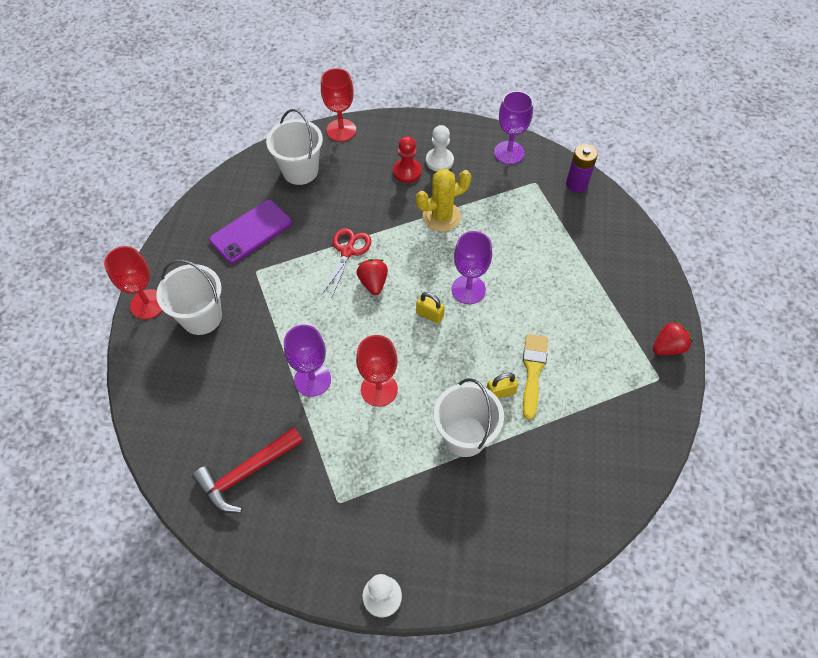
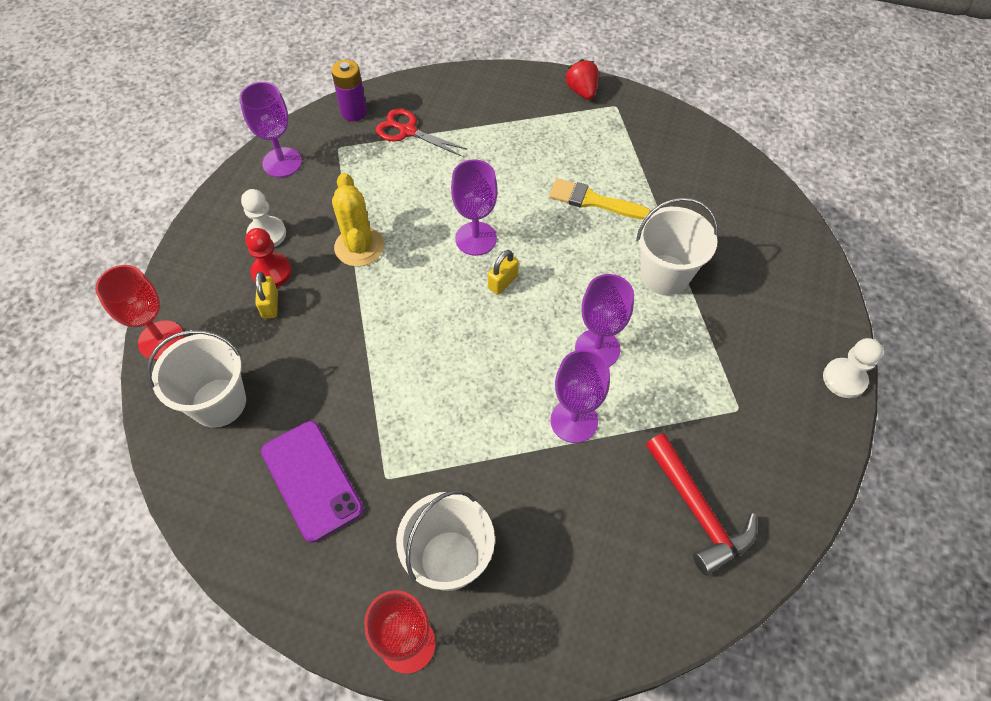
camera: 80 degrees left, 0 degrees up
(348, 251) = (384, 358): red scissors -> red scissors (407, 131)
(373, 283) = (442, 335): red strawberry -> none
(379, 389) = (597, 349): red goblet -> purple goblet
(500, 392) = (615, 234): yellow padlock -> yellow padlock (270, 305)

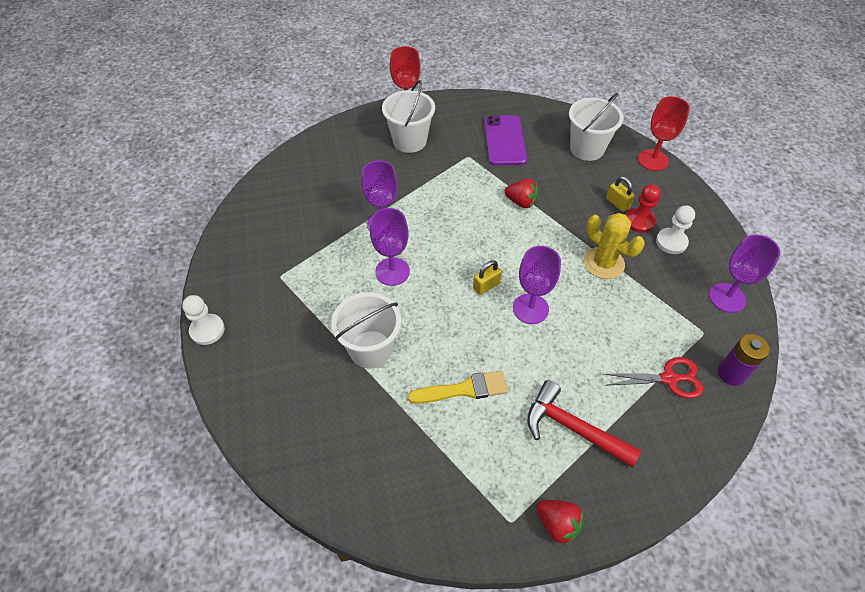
camera: 150 degrees right, 5 degrees down
(312, 480) = (504, 140): purple phone -> purple phone turned 60 degrees clockwise
(378, 364) = (521, 202): none -> red strawberry
(503, 282) = (486, 286): yellow padlock -> yellow padlock turned 45 degrees clockwise
(698, 511) = (287, 212): red hammer -> red hammer (572, 428)

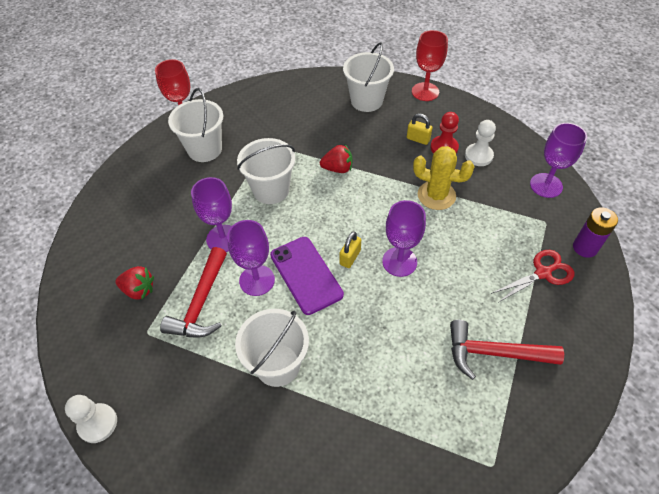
camera: 25 degrees left, 0 degrees up
(335, 271) = (201, 303): none -> red hammer
(448, 198) = (271, 190): none -> white bucket
(464, 389) = (384, 363): yellow brush -> none
(504, 140) = (292, 118): purple phone -> purple phone (306, 275)
(557, 524) = (531, 447): red strawberry -> red strawberry (139, 290)

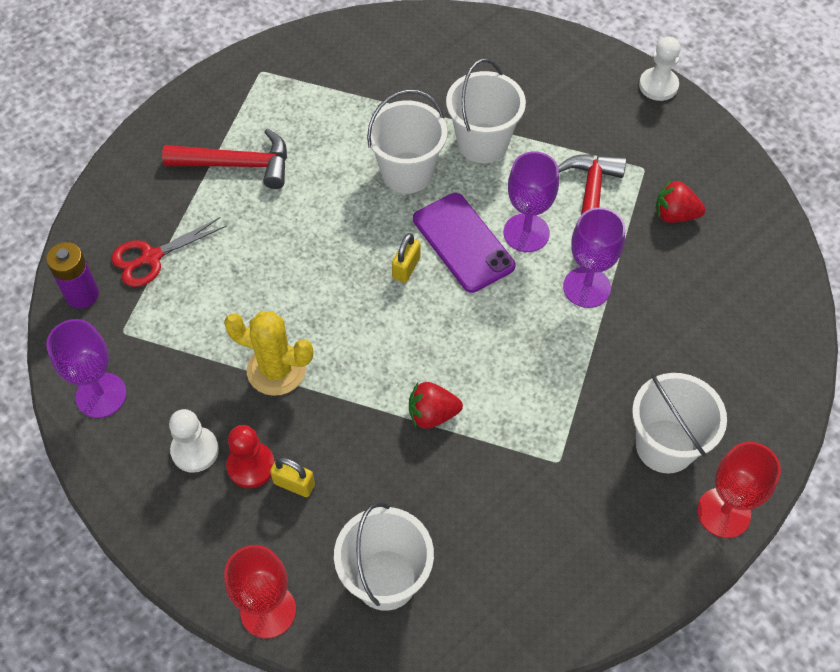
camera: 175 degrees right, 5 degrees up
(271, 190) = (534, 369): white bucket -> white bucket (407, 172)
(399, 261) = (339, 265): purple goblet -> none

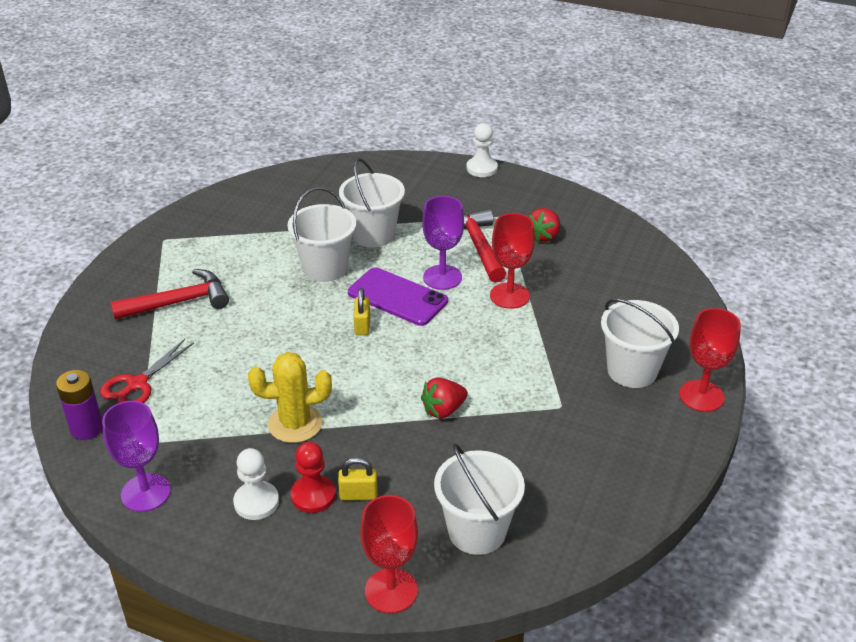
camera: 25 degrees left, 20 degrees down
(586, 287) = (509, 296): purple goblet -> red goblet
(674, 215) = (544, 236): red strawberry -> red strawberry turned 45 degrees counterclockwise

